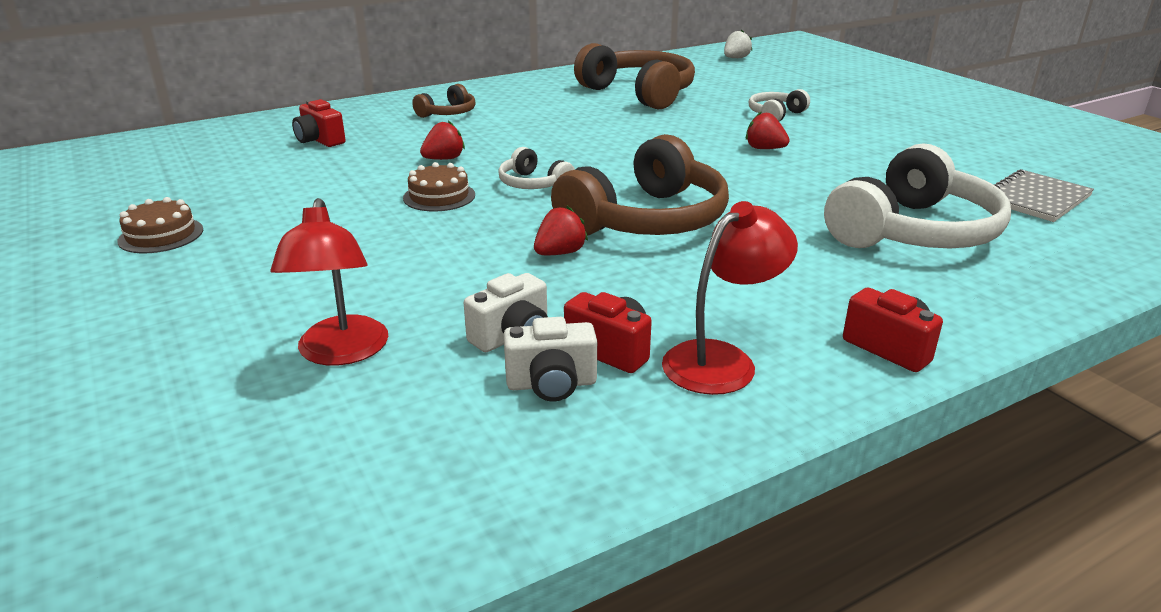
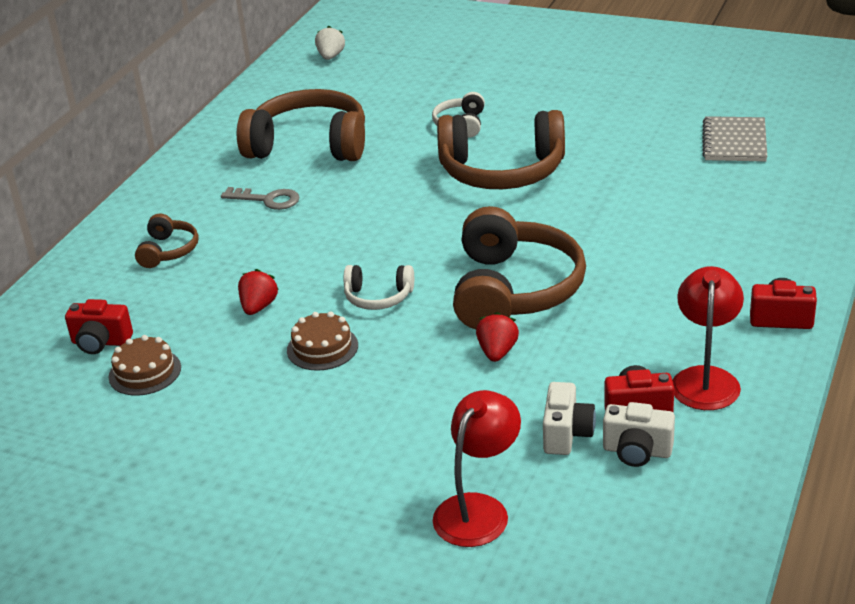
camera: 35 degrees left, 5 degrees up
(161, 235) = (153, 508): brown cake -> brown cake (145, 372)
(341, 353) = (478, 509): red lamp -> red lamp turned 105 degrees counterclockwise
(551, 384) = (637, 451): white camera -> white camera turned 60 degrees clockwise
(558, 110) = (267, 200): none -> grey key
(764, 149) = (502, 171): red strawberry -> brown headphones
(913, 232) = (695, 212): white headphones -> none

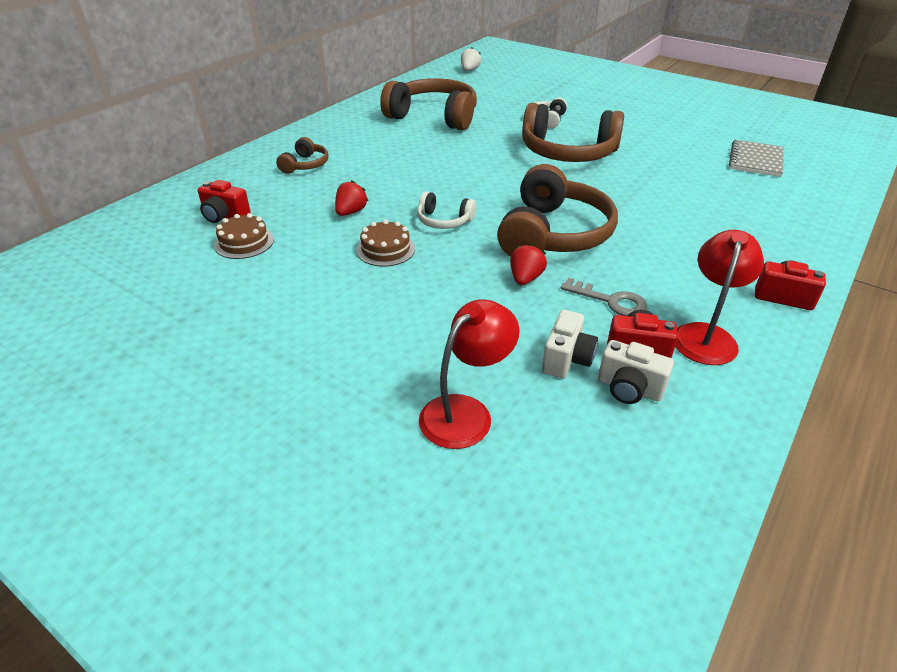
camera: 10 degrees right, 5 degrees up
(267, 200) = (390, 145): grey key -> grey key (610, 301)

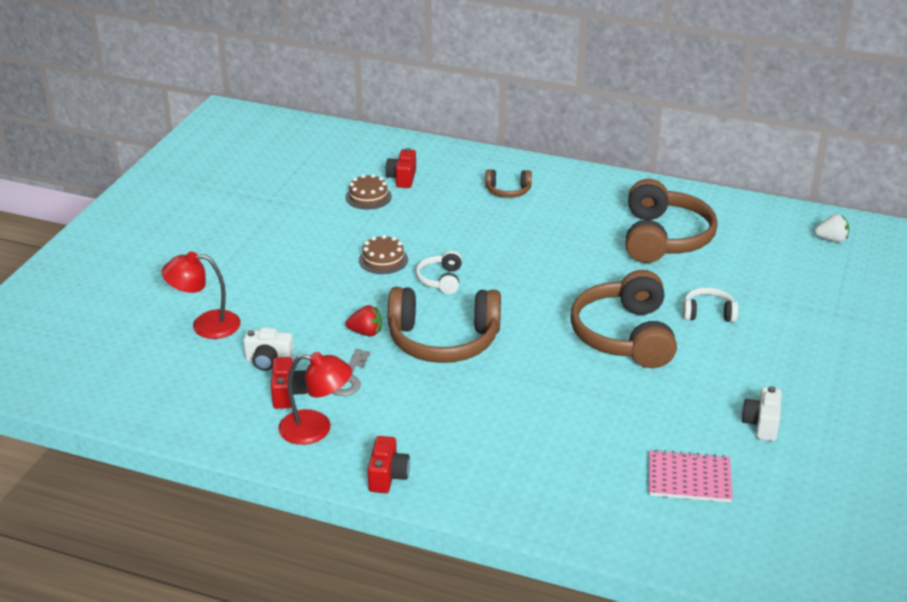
camera: 75 degrees right, 5 degrees down
(351, 212) = (434, 232): red strawberry -> none
(466, 412) = (205, 325): red lamp -> red lamp turned 150 degrees clockwise
(629, 389) = (243, 391): white camera -> white camera (761, 424)
(755, 160) = (689, 478): grey notebook -> pink notebook

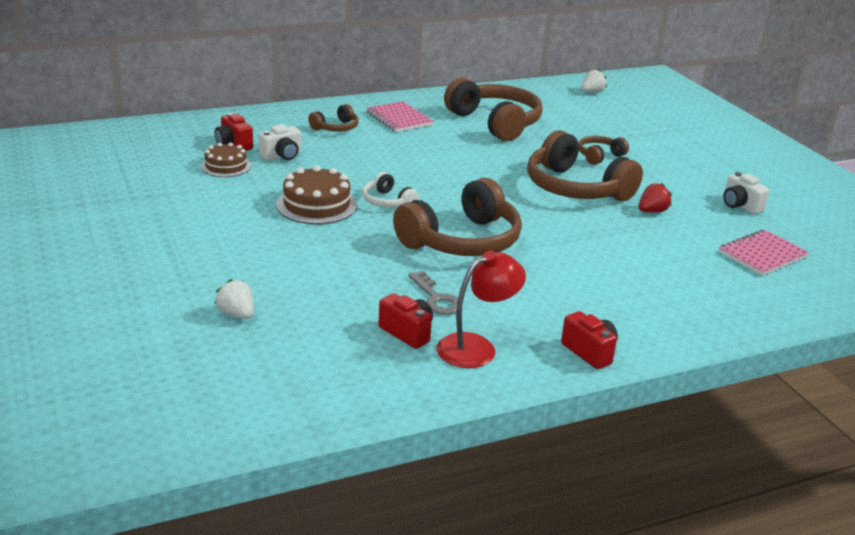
camera: 45 degrees left, 5 degrees down
(205, 325) = (237, 314): red lamp -> white strawberry
(268, 361) = (347, 316): white camera -> white camera (282, 156)
(366, 332) = (392, 260): red strawberry -> red strawberry (652, 211)
(383, 260) = (316, 205): brown cake -> brown cake, size x1.53
(578, 201) = (399, 119): none -> pink notebook
(708, 313) = (599, 156): white headphones -> brown headphones

